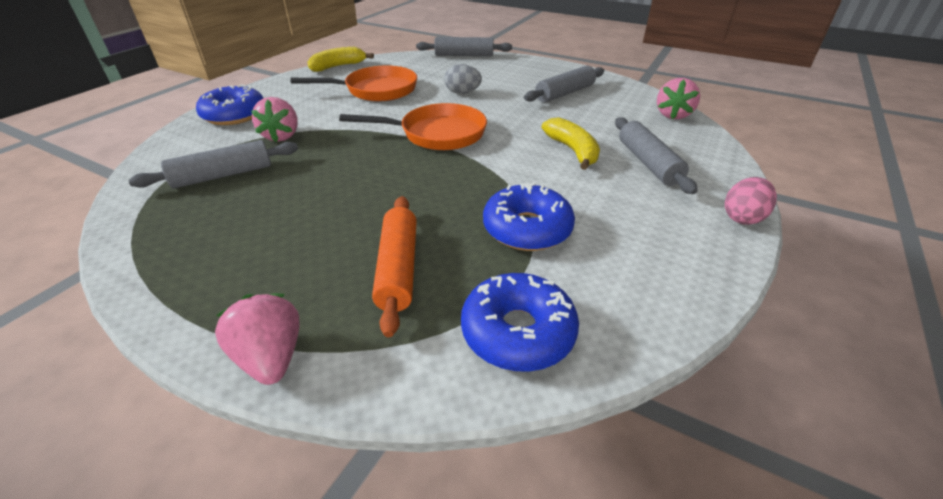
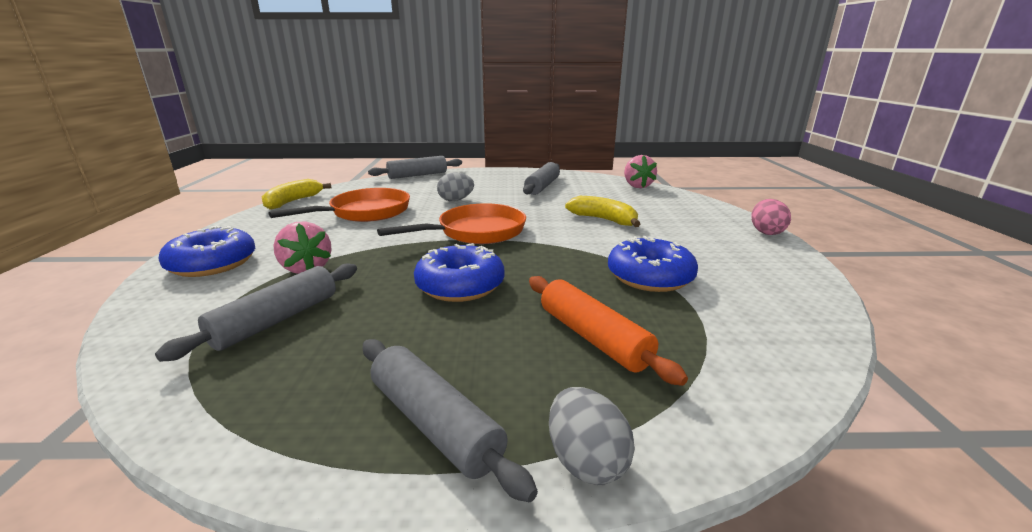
camera: 30 degrees left, 15 degrees down
(271, 357) = (586, 461): pink strawberry -> grey egg
(518, 332) = (751, 346): blue donut -> blue donut (460, 285)
(648, 163) = (665, 216): grey rolling pin -> grey rolling pin (434, 423)

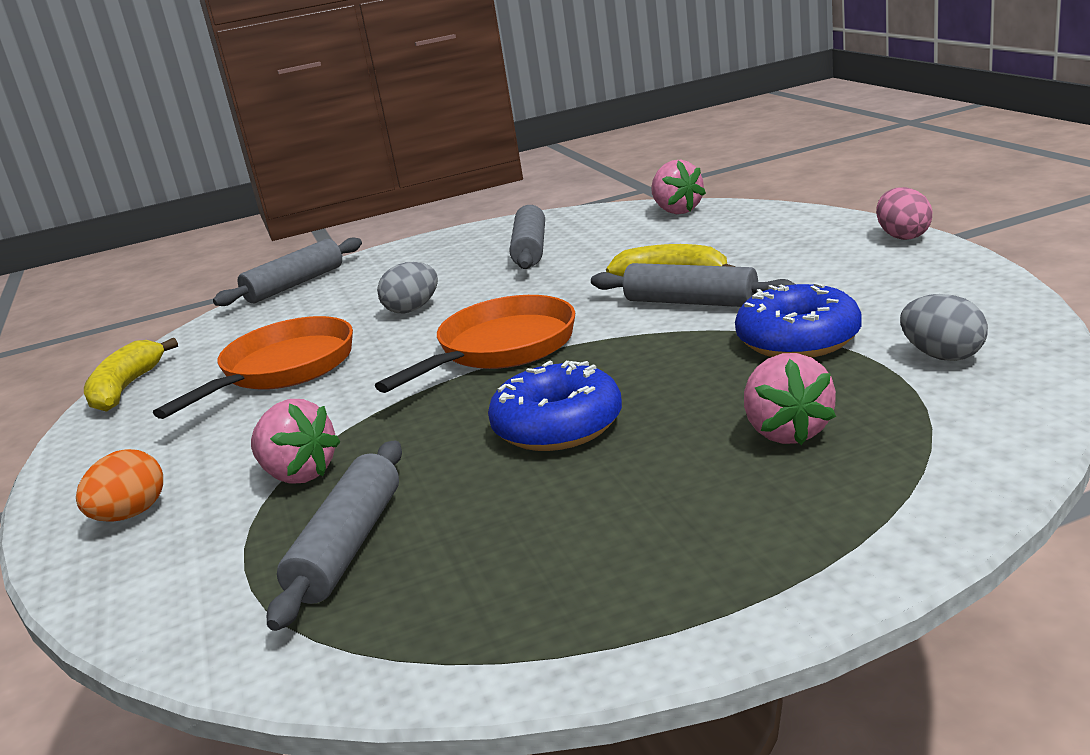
camera: 15 degrees left, 0 degrees up
(212, 263) = (131, 514): blue donut -> orange egg
(434, 423) = (688, 572): grey rolling pin -> grey rolling pin (691, 302)
(586, 461) = (878, 546): grey egg -> grey egg (942, 356)
(593, 337) = (787, 432): orange rolling pin -> pink strawberry

